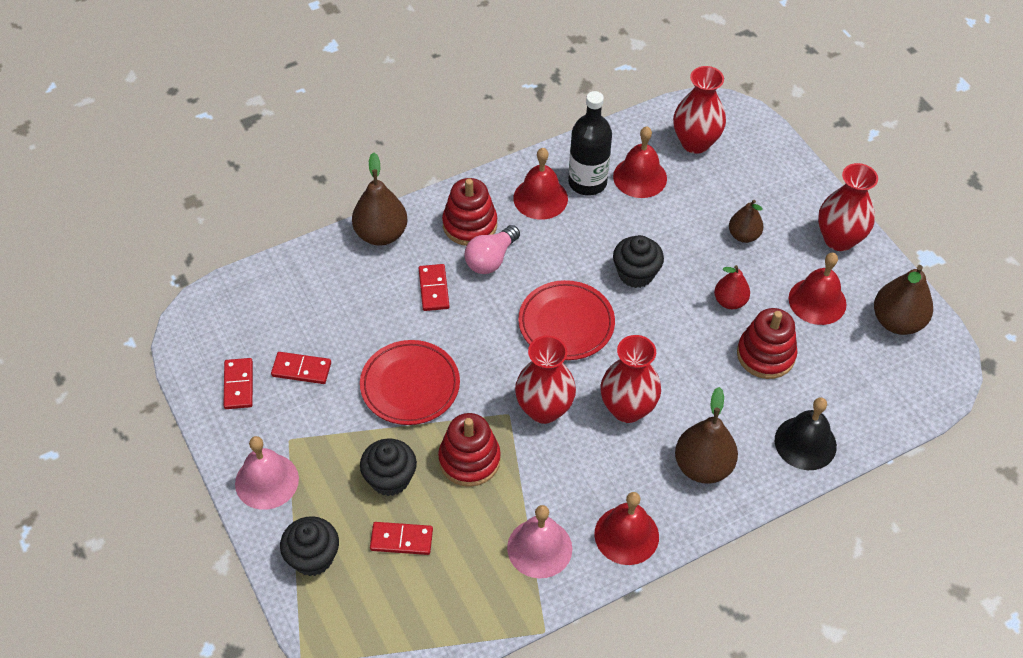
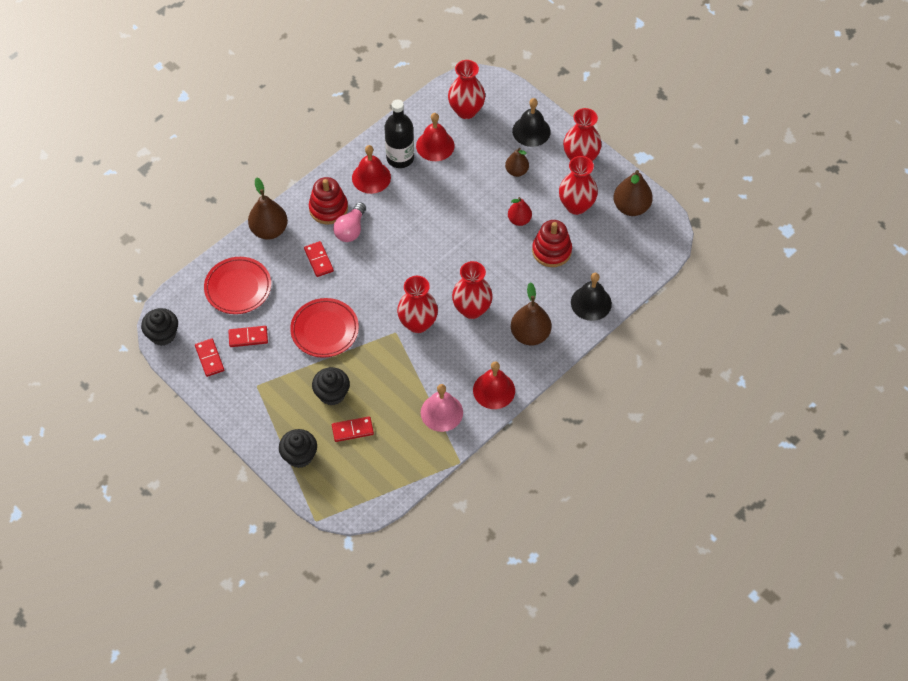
camera: 15 degrees left, 5 degrees up
(267, 481) = (252, 416): pink bell -> none
(469, 460) = (379, 368): red stacking toy -> none
(566, 323) = (415, 262): red plate -> red plate (238, 287)
(635, 274) = (451, 216): black cupcake -> black cupcake (163, 334)
(778, 188) = (531, 131): none -> black bell
(817, 301) = (576, 205): red bell -> red vase

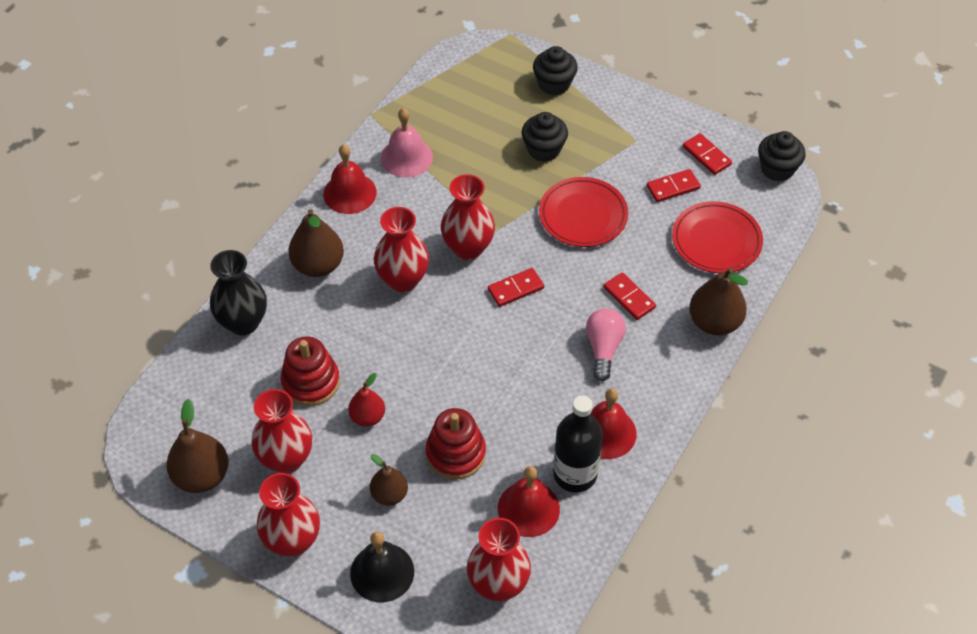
camera: 165 degrees right, 5 degrees down
(328, 208) = (647, 371): red stacking toy -> red stacking toy (455, 453)
(352, 430) = (505, 119): red domino -> red domino (515, 289)
(591, 303) = (243, 322): black bell -> black vase

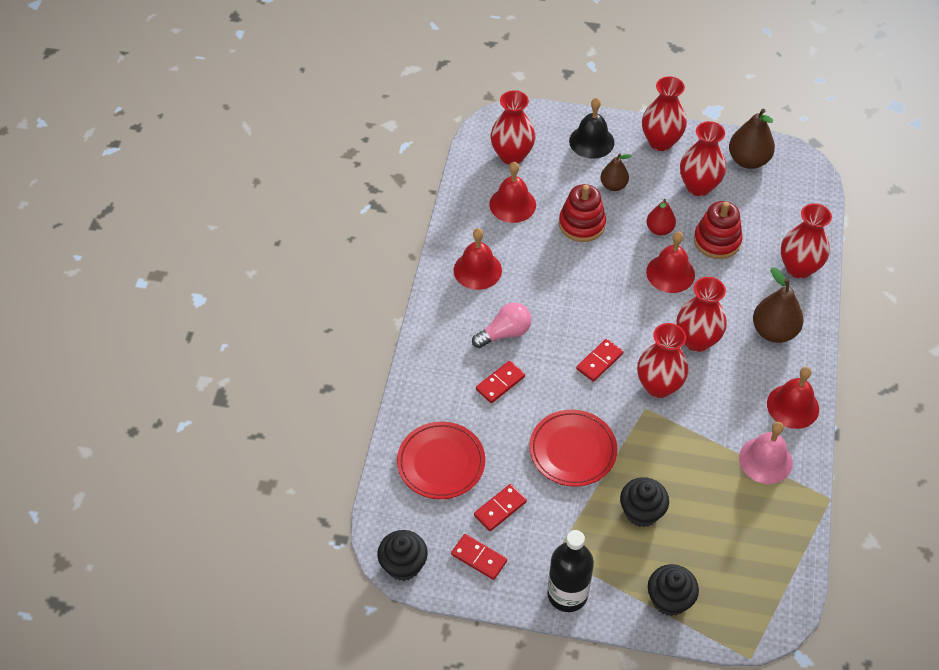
camera: 160 degrees right, 0 degrees up
(243, 322) = (799, 268): black vase -> red vase
(387, 360) = (670, 273): none -> red bell
(575, 474) = (489, 235): black bottle -> black bottle (567, 594)
(603, 348) = (505, 333): pink light bulb -> pink light bulb turned 105 degrees counterclockwise
(629, 297) = (500, 383): red domino -> red domino turned 75 degrees counterclockwise
(714, 322) = (420, 383): brown pear -> none

